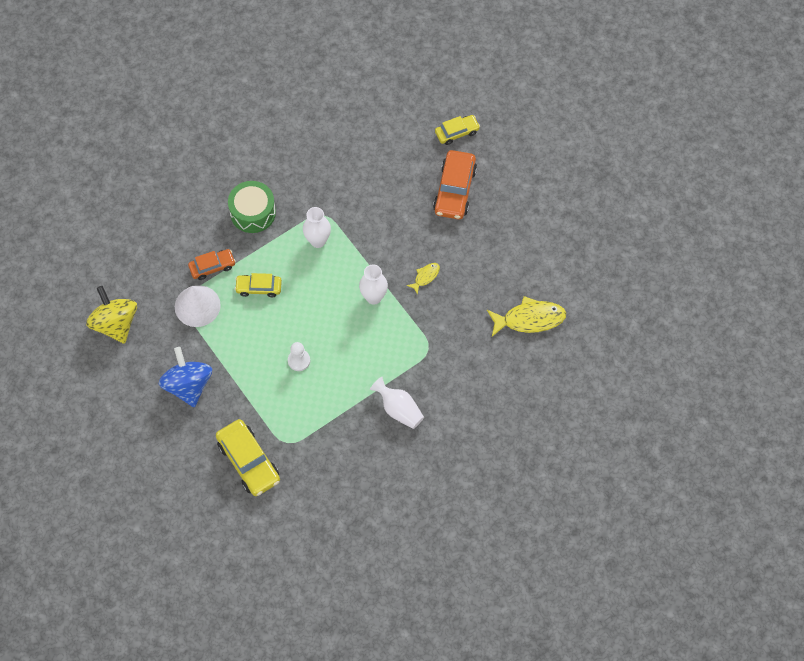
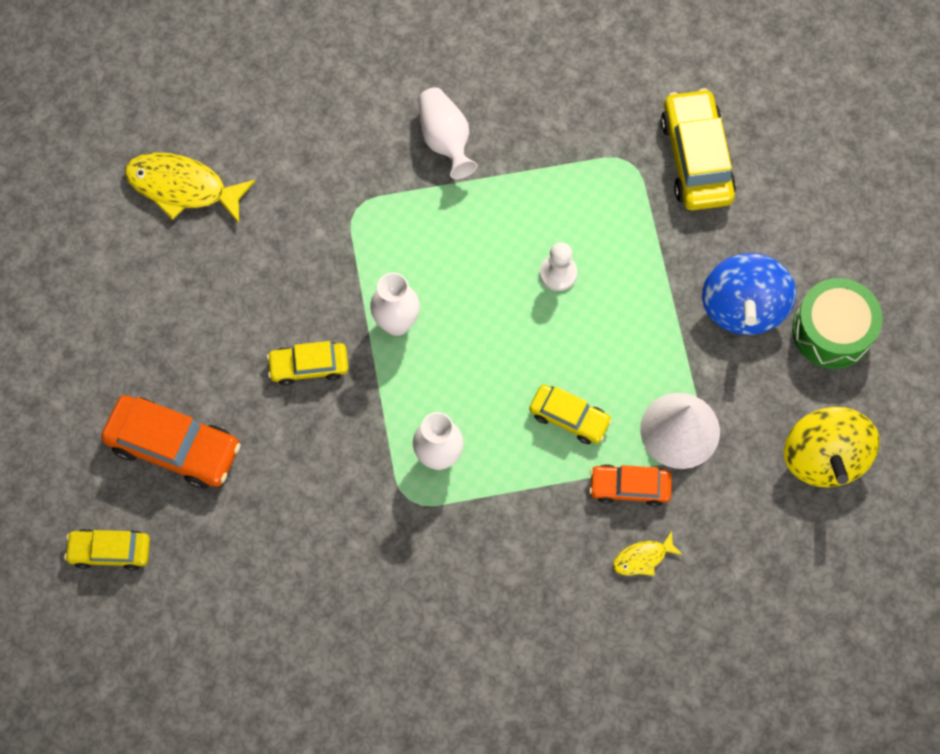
camera: 155 degrees left, 5 degrees up
(253, 212) = (522, 556): green drum -> green drum (832, 331)
(408, 256) = (309, 366): none -> yellow car
(425, 277) = (300, 321): yellow fish -> yellow fish (643, 558)
(454, 190) = (174, 447): orange car -> orange car turned 75 degrees clockwise

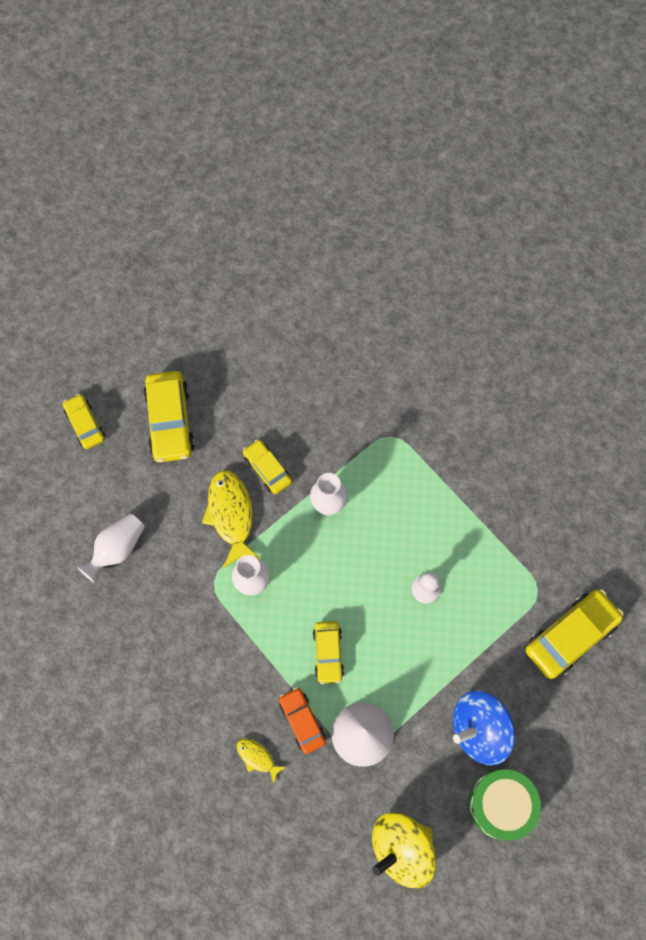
camera: 60 degrees right, 0 degrees up
(174, 447) = (170, 421): orange car -> yellow car
(183, 187) = (340, 327): yellow fish -> yellow fish (231, 515)
(445, 140) = (474, 463): white vase -> white vase (117, 549)

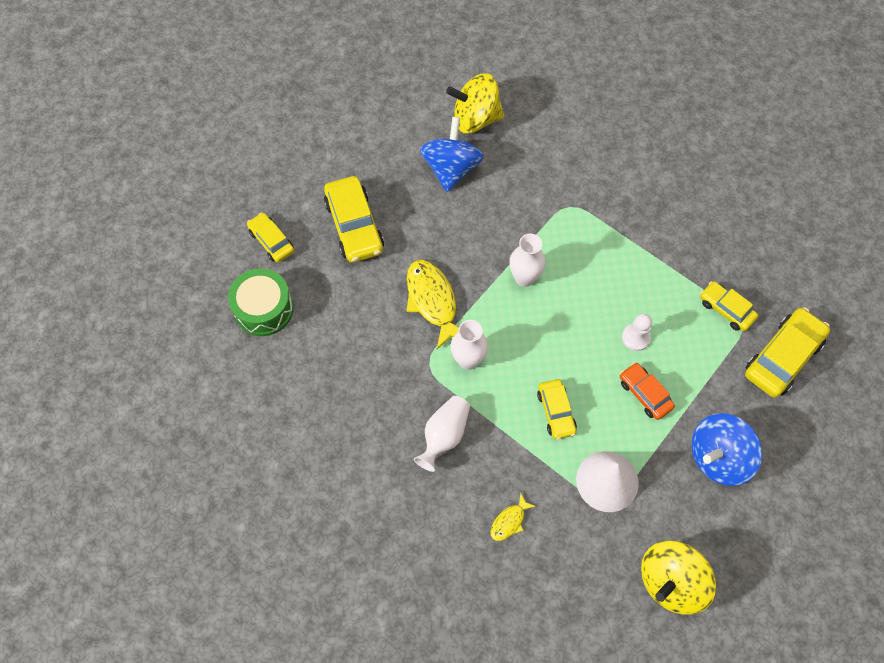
camera: 10 degrees left, 5 degrees down
(117, 549) = (327, 350): white vase -> white vase (444, 435)
(257, 757) = (509, 521): yellow fish -> yellow fish turned 75 degrees counterclockwise
(267, 469) = (458, 254): yellow car -> yellow car (726, 309)
(280, 375) = (451, 169): none -> blue spinning top
(302, 721) = (545, 479): orange car -> orange car (645, 394)
(316, 324) = (475, 119): none -> yellow spinning top
(500, 804) = (756, 523): green drum -> green drum (264, 309)

